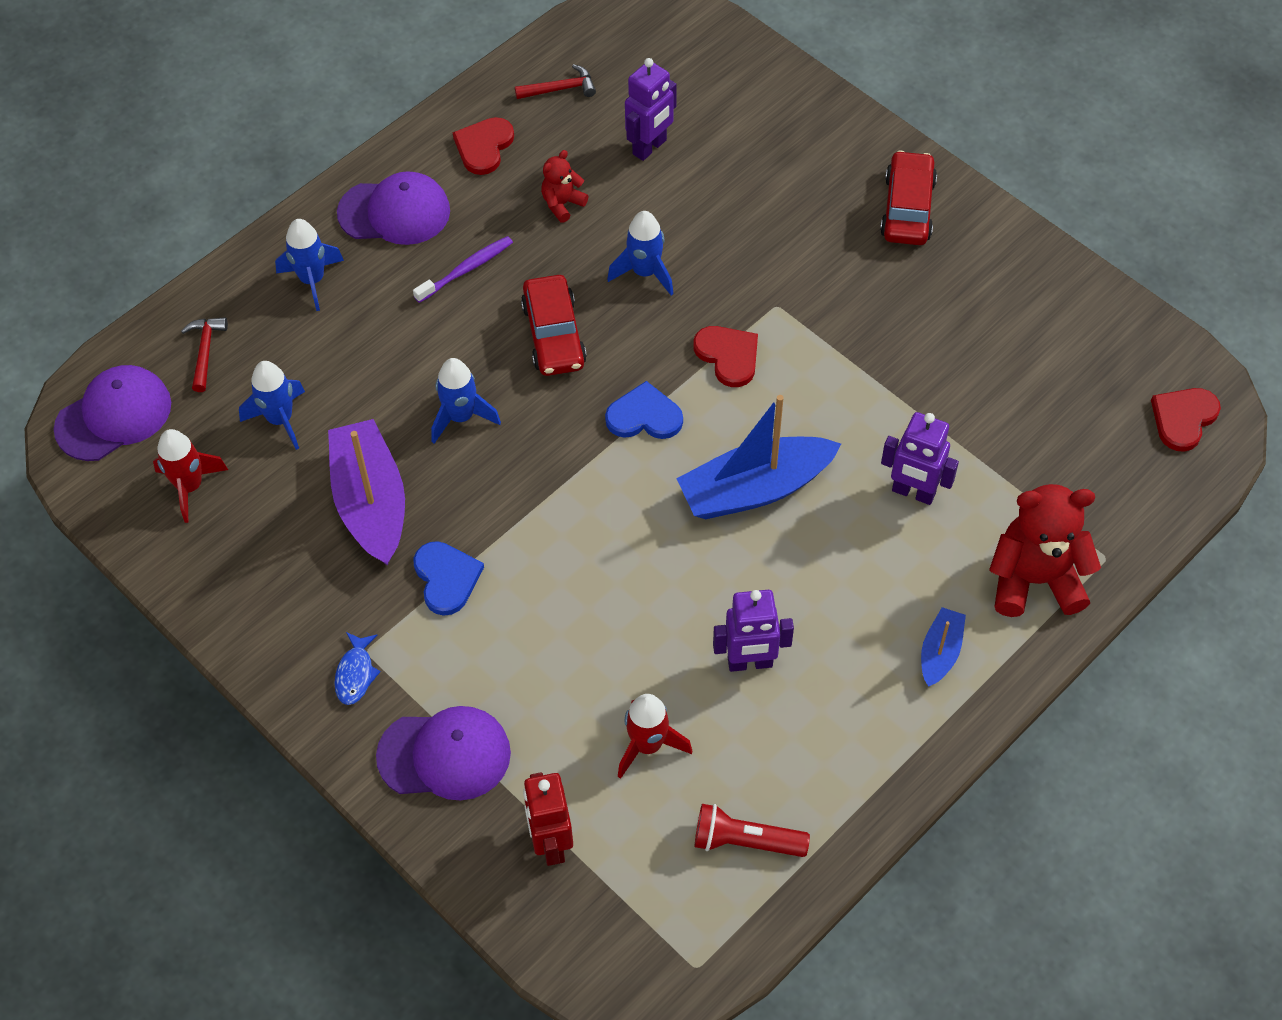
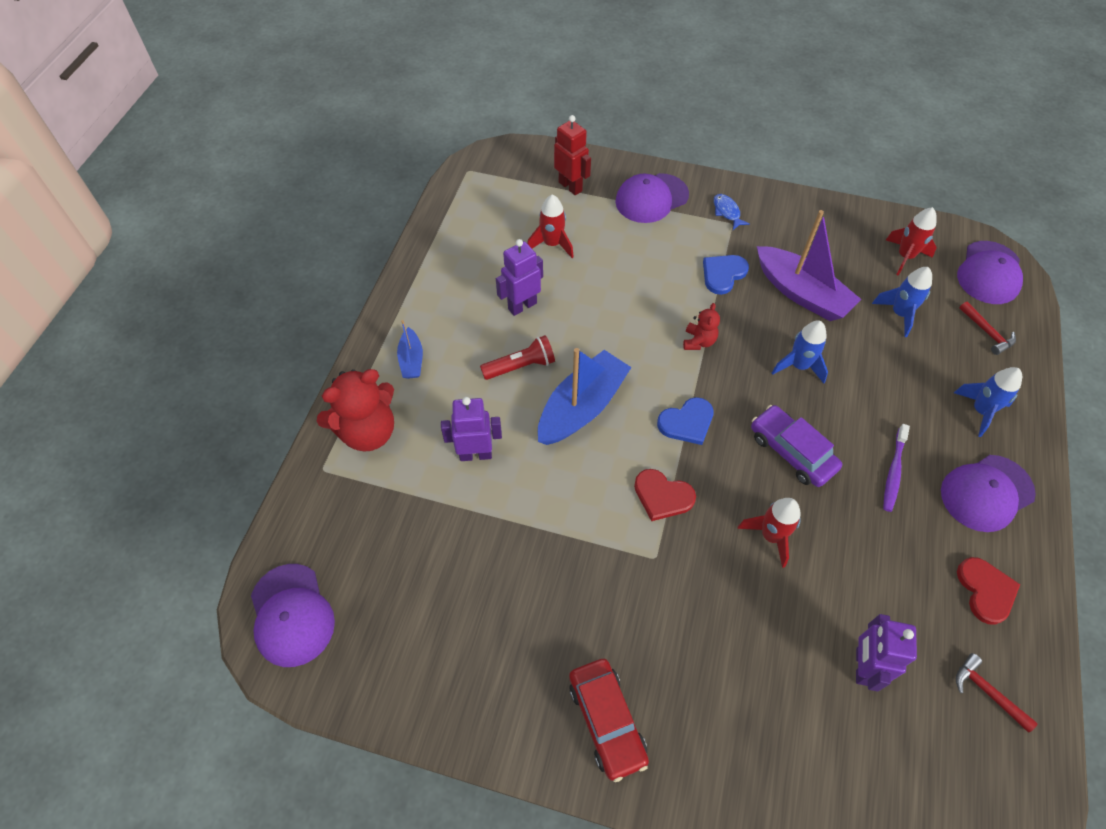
camera: 150 degrees right, 0 degrees up
(446, 578) = (723, 274): blue heart -> blue heart turned 90 degrees clockwise
(554, 335) = (792, 451): red car -> purple car
(560, 89) = (987, 692): red hammer -> red hammer turned 90 degrees clockwise
(562, 204) = (880, 567): red teddy bear -> red teddy bear (698, 341)
(645, 273) = (771, 536): blue rocket -> red rocket
(745, 841) = (474, 225): red flashlight -> red flashlight (521, 366)
(1183, 419) = (291, 615): red heart -> purple cap

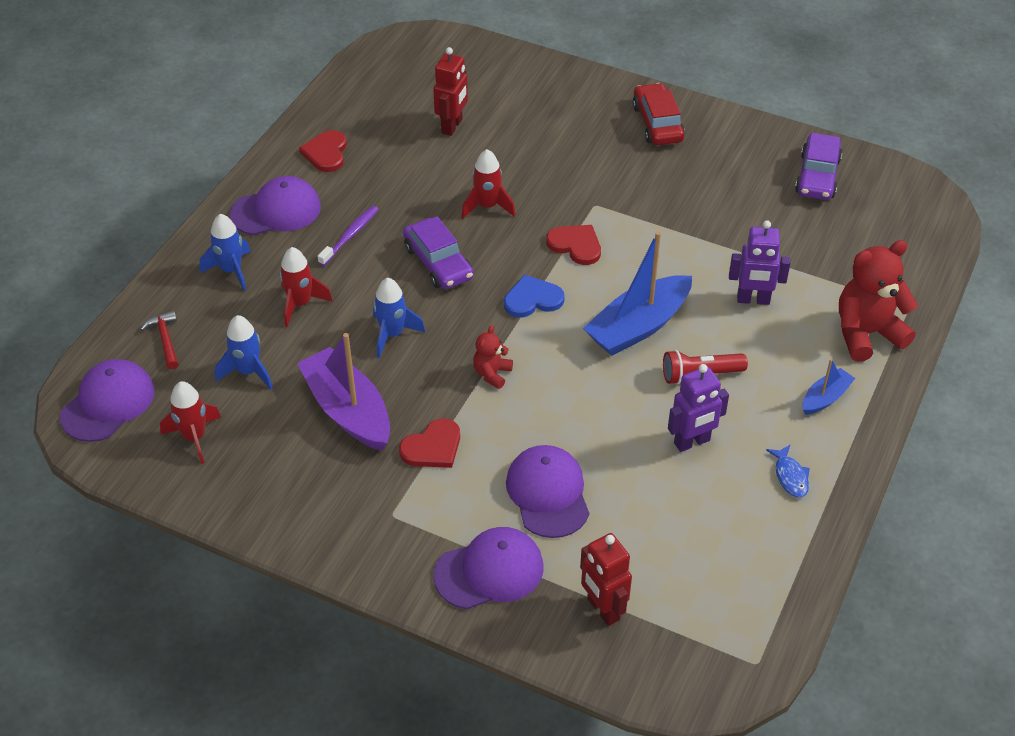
camera: 170 degrees left, 10 degrees down
(291, 615) = (913, 207): purple cap -> purple cap (548, 493)
(401, 651) = (817, 176): none -> purple car
(411, 360) = (825, 398): blue boat -> blue boat turned 45 degrees clockwise
(552, 244) = (643, 519): red rocket -> red rocket (300, 304)
(723, 274) = (432, 447): blue heart -> red heart
(727, 212) = (391, 534): blue fish -> blue fish (790, 476)
(862, 666) = (452, 126): purple robot -> red robot
(987, 692) = (367, 104): red hammer -> none

